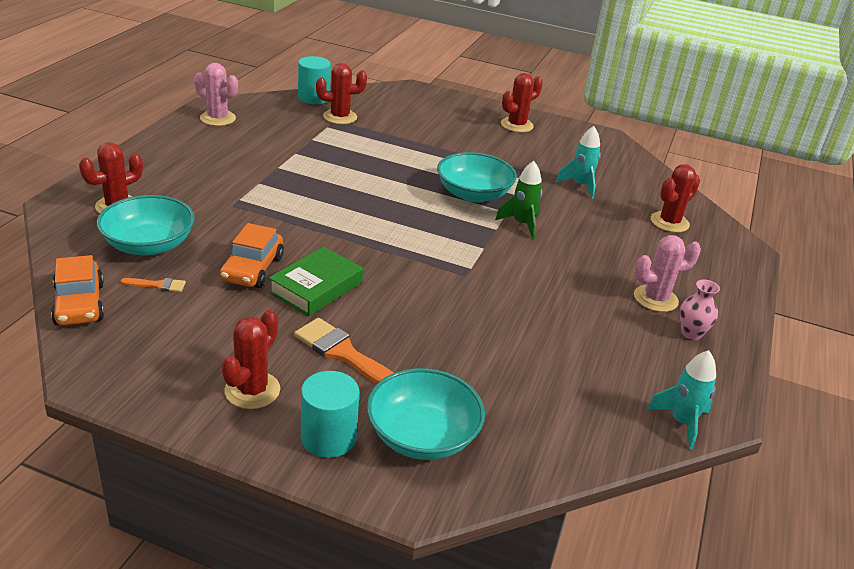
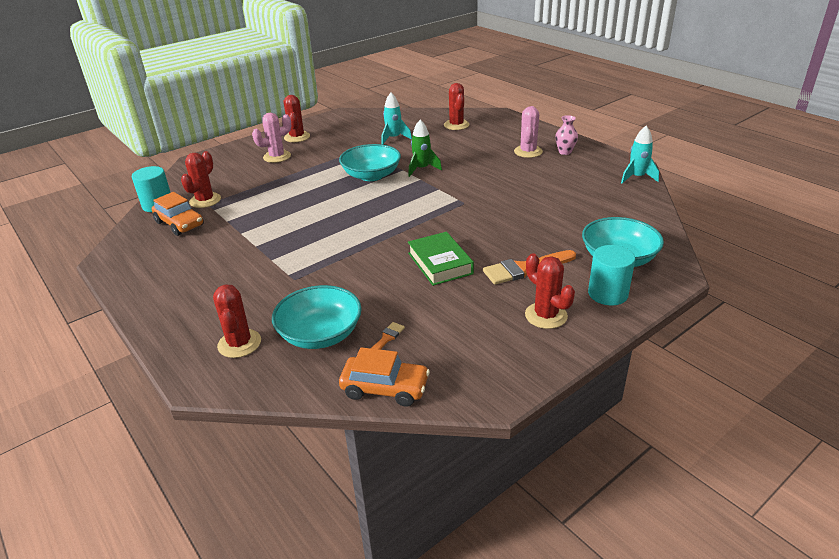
camera: 55 degrees left, 0 degrees up
(218, 118) = (136, 260): pink cactus -> pink cactus (277, 157)
(252, 269) = (396, 287): orange car -> orange car (180, 224)

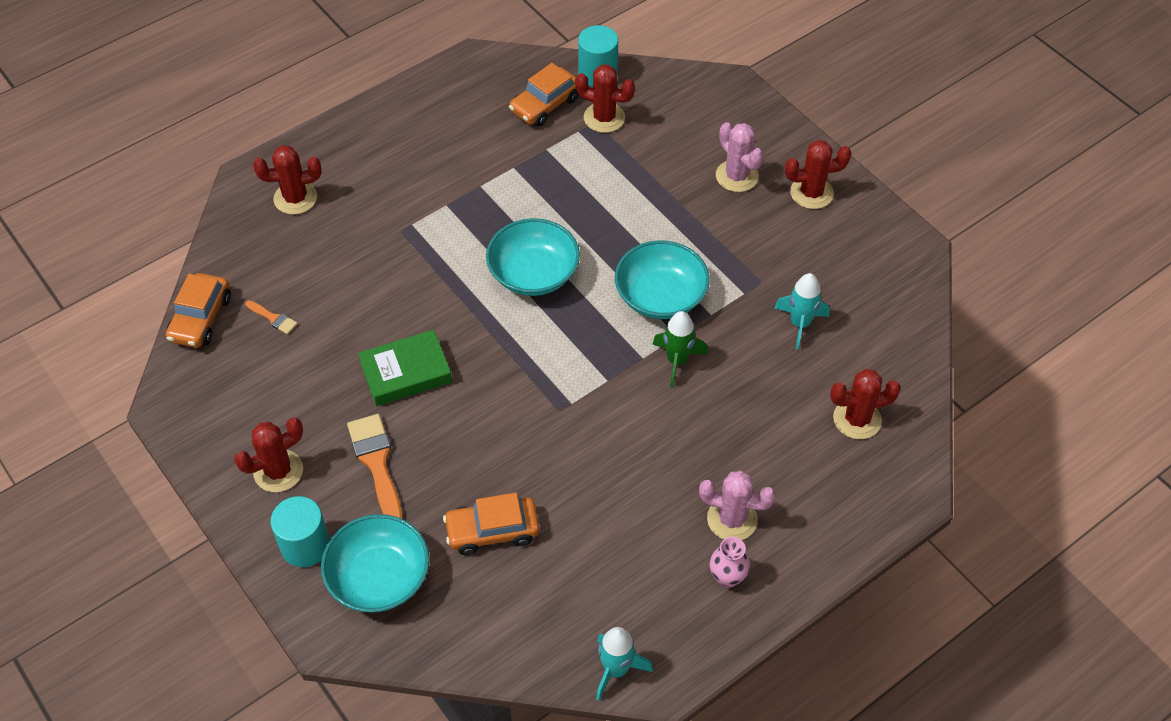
camera: 90 degrees right, 20 degrees up
(320, 334) = (294, 262): turquoise bowl -> turquoise bowl (533, 273)
(563, 219) = (492, 531): none -> orange car

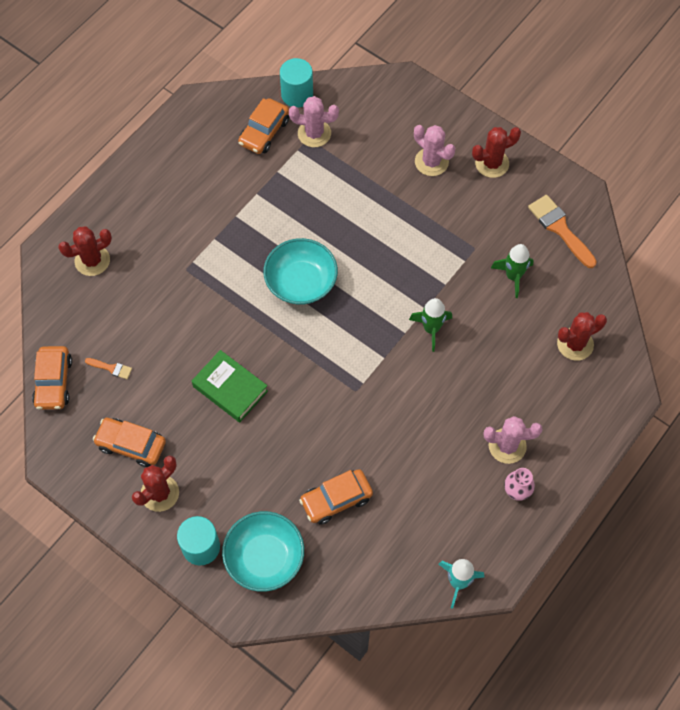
camera: 15 degrees left, 10 degrees up
(265, 408) = (131, 445): none -> orange car
(376, 463) = (232, 468): orange brush -> orange brush (560, 228)
(406, 373) = (230, 389): green book -> green book turned 75 degrees clockwise
(604, 118) = (314, 133): red cactus -> pink cactus
(660, 296) = (403, 278): turquoise bowl -> none
(800, 324) = (513, 276): turquoise rocket -> green rocket

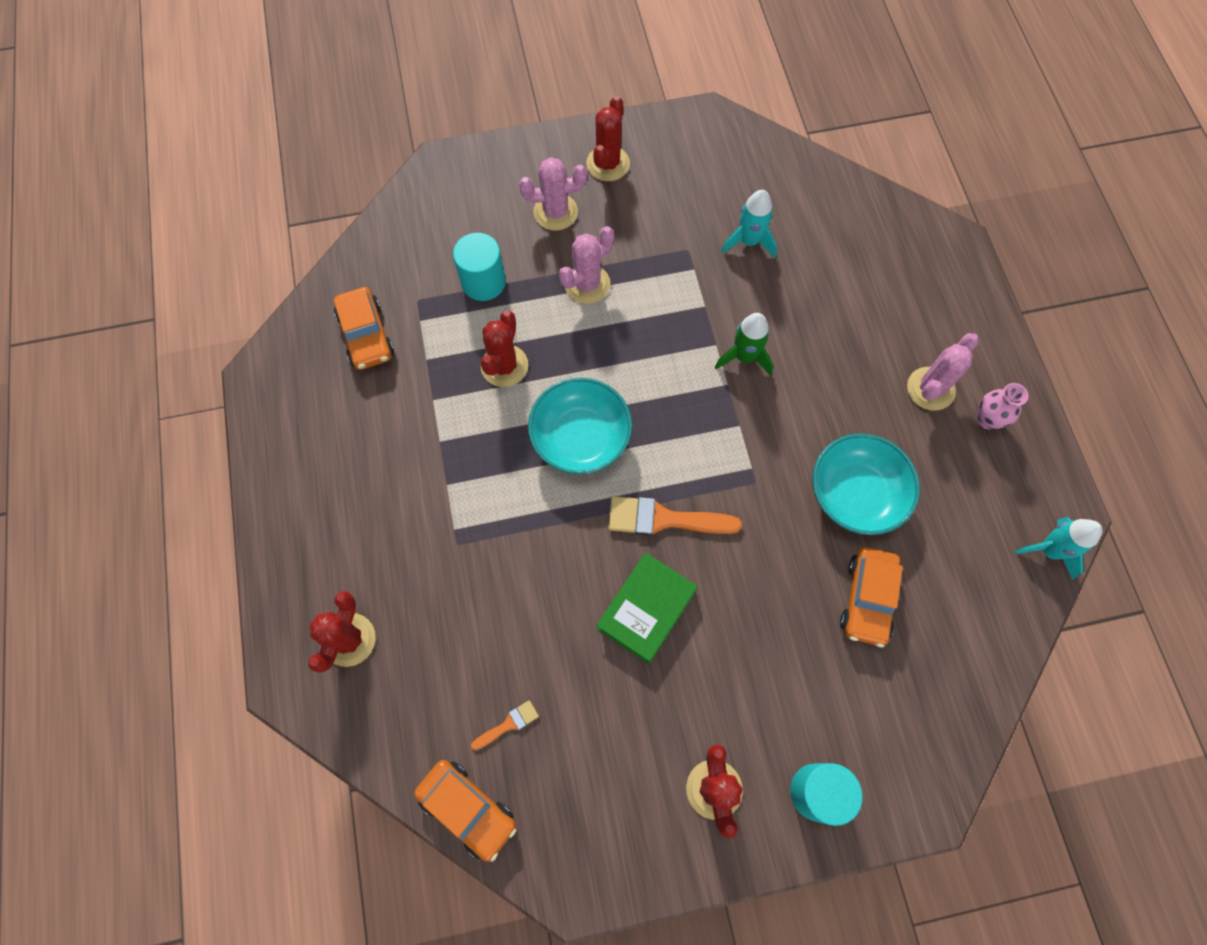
camera: 50 degrees left, 5 degrees up
(131, 445) = (626, 776): orange car -> none
(230, 389) = (646, 609): green book -> green book turned 45 degrees counterclockwise
(264, 557) = (881, 729): turquoise bowl -> turquoise bowl (856, 494)
(297, 94) = (354, 270): turquoise cylinder -> turquoise cylinder (483, 282)
(314, 133) = (416, 290): pink cactus -> pink cactus (587, 284)
(513, 276) = (749, 241): green rocket -> turquoise rocket
(560, 228) = (732, 164): orange brush -> orange brush (664, 519)
(575, 344) = (867, 247): red cactus -> red cactus (504, 366)

